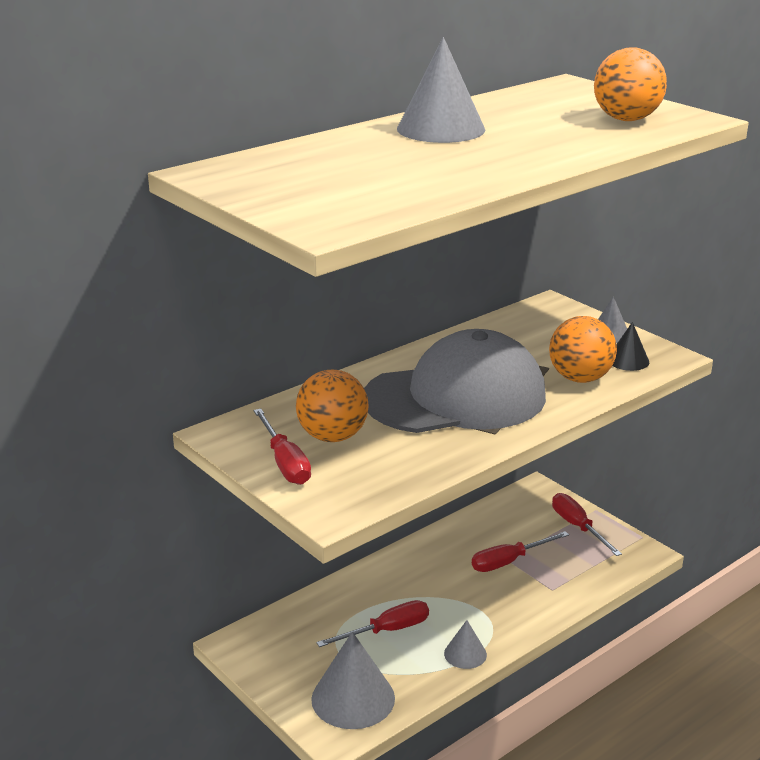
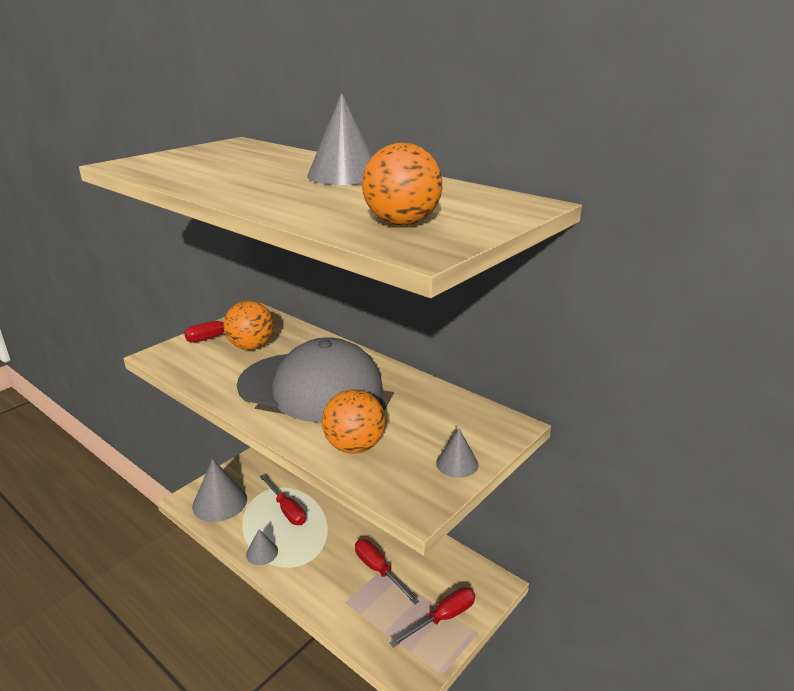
camera: 80 degrees right, 0 degrees up
(455, 397) = (311, 387): grey cap -> grey cap turned 45 degrees counterclockwise
(628, 360) = (399, 476): black cone -> none

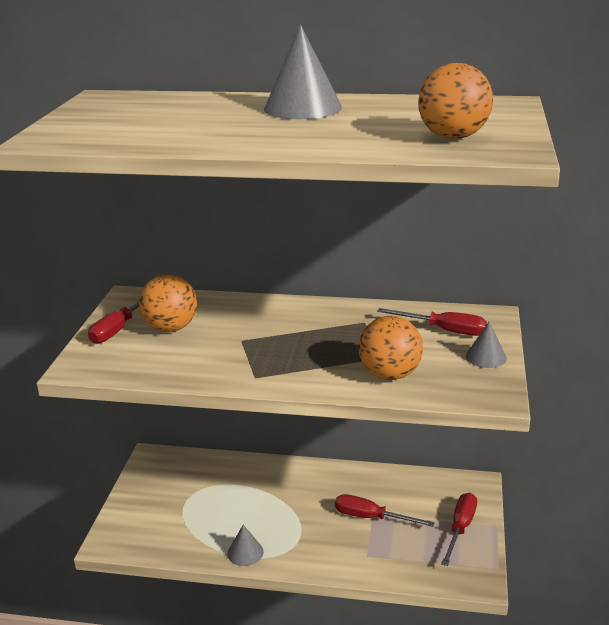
camera: 30 degrees left, 0 degrees up
(220, 502) = (149, 529): grey cone -> none
(286, 510) = (229, 506): red screwdriver -> red screwdriver (444, 330)
(311, 387) = (284, 343): grey cap -> none

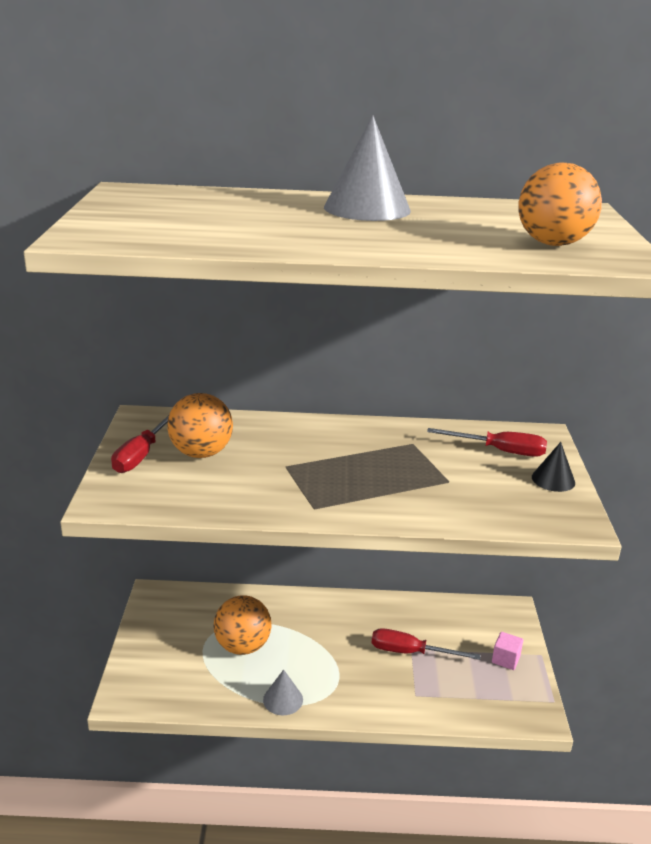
camera: 10 degrees left, 0 degrees up
(390, 374) = (460, 501): orange ball -> orange ball (242, 646)
(460, 528) = (505, 659): red screwdriver -> pink cube
(486, 357) = (553, 479): grey cone -> black cone

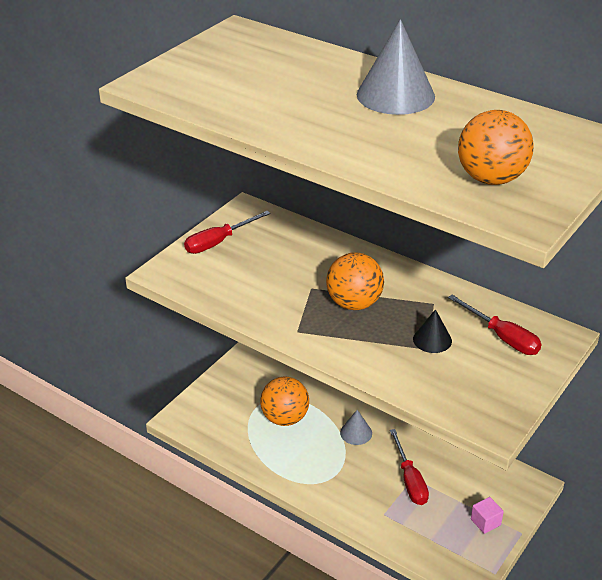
camera: 35 degrees right, 10 degrees up
(201, 453) = (260, 255): orange ball -> orange ball (354, 303)
(283, 699) = (282, 470): grey cone -> grey cone (356, 433)
(410, 652) = (410, 480): red screwdriver -> red screwdriver turned 150 degrees counterclockwise
(553, 479) = (519, 380): black cone -> black cone (432, 340)

